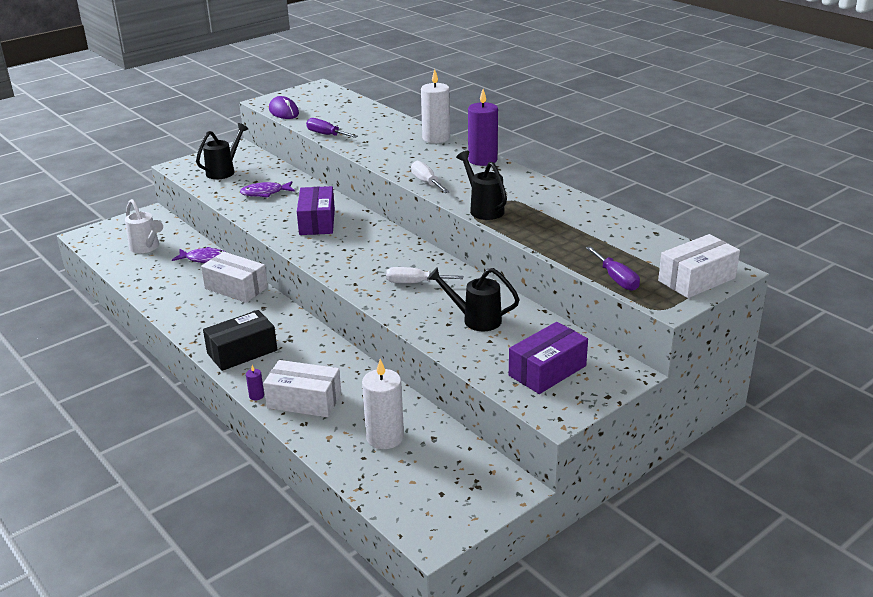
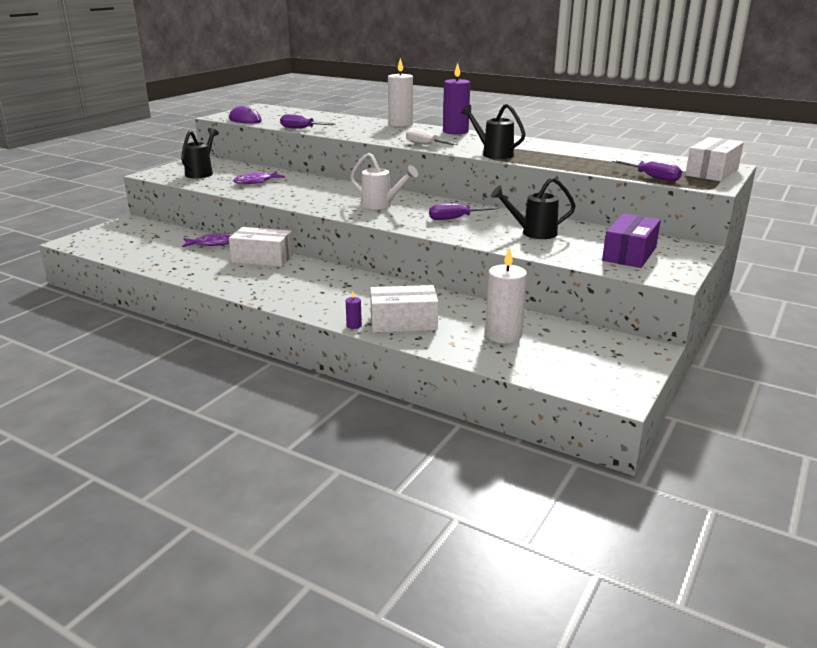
camera: 20 degrees left, 5 degrees down
(147, 248) = (146, 243): white watering can -> white watering can (381, 205)
(242, 352) = (310, 298): black box -> none
(317, 222) = (324, 193): purple box -> none
(414, 283) = (455, 218): white screwdriver -> purple screwdriver

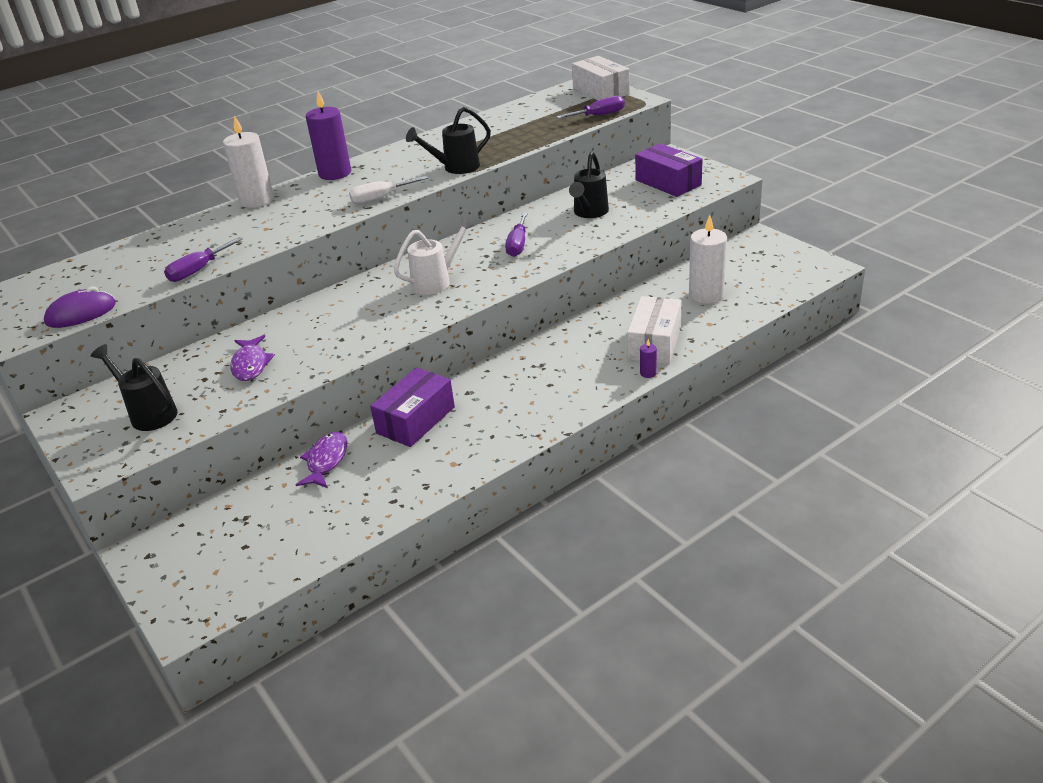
camera: 65 degrees left, 10 degrees up
(262, 258) = (415, 420): white box -> purple box

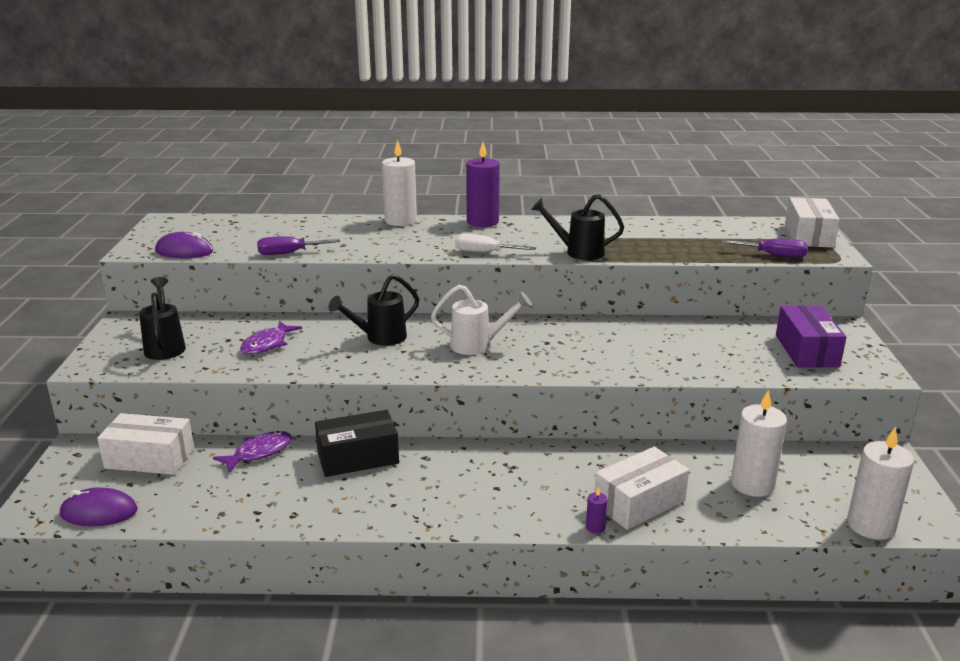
camera: 35 degrees right, 10 degrees down
(231, 519) = (150, 458): none -> white box
(252, 581) = (99, 512): none -> purple mouse
(415, 420) = (358, 457): purple box -> black box
(518, 245) = (585, 345): purple screwdriver -> none
(589, 213) = (687, 346): black watering can -> black watering can (379, 338)
(797, 285) = (871, 525): none -> white candle

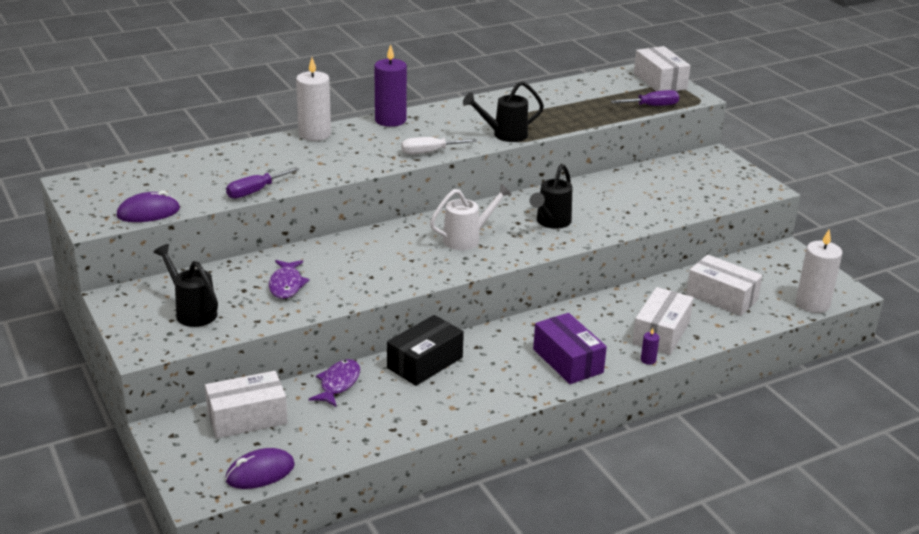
camera: 30 degrees left, 5 degrees up
(379, 338) = (379, 254): black watering can -> black watering can (551, 223)
(752, 484) = (721, 297): white candle -> white box
(806, 350) = (707, 182): purple box -> purple box (567, 361)

